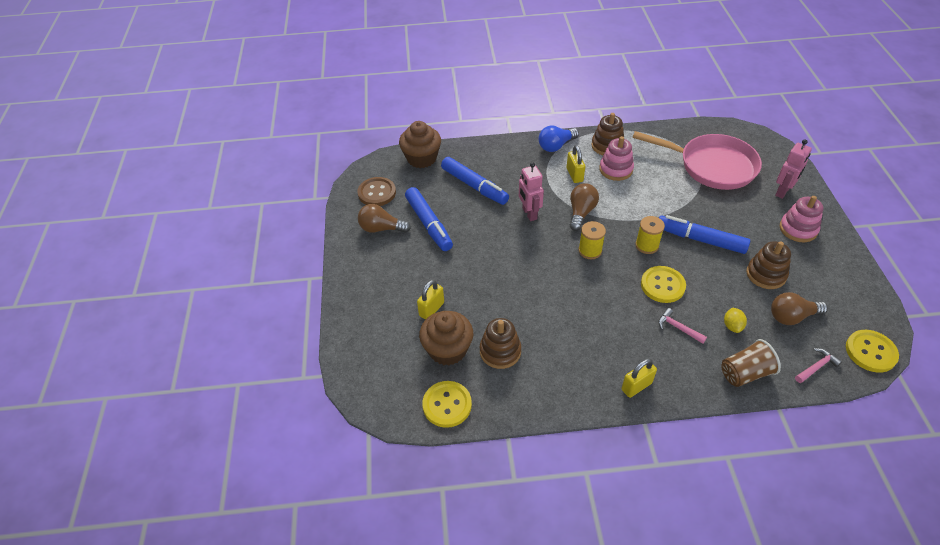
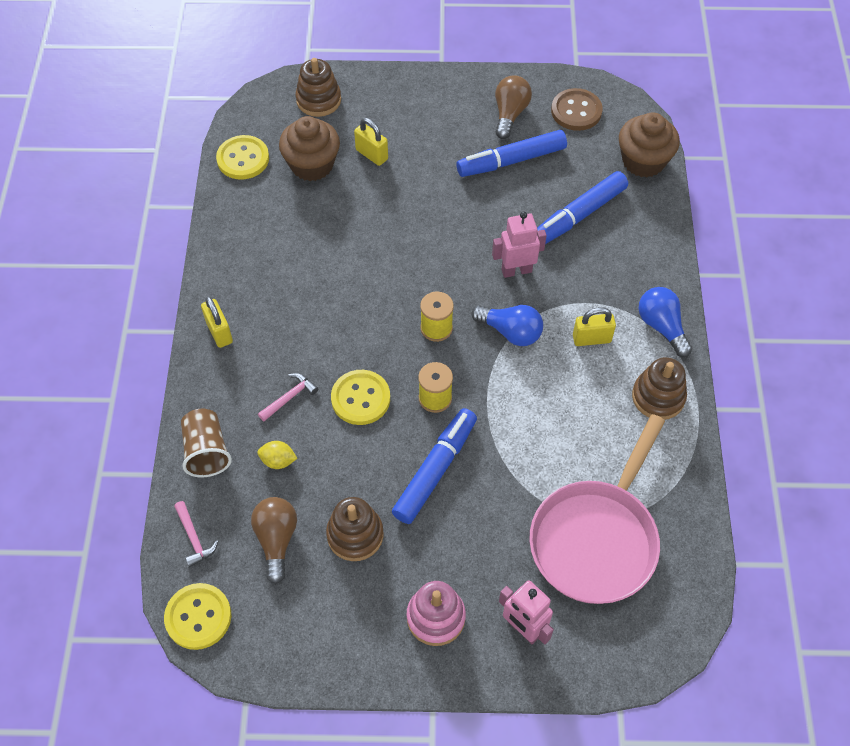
camera: 95 degrees right, 10 degrees up
(500, 351) = (298, 211): brown stacking toy -> brown stacking toy (318, 100)
(581, 212) = (510, 332): brown light bulb -> blue light bulb
(616, 169) = (599, 396): pink stacking toy -> none

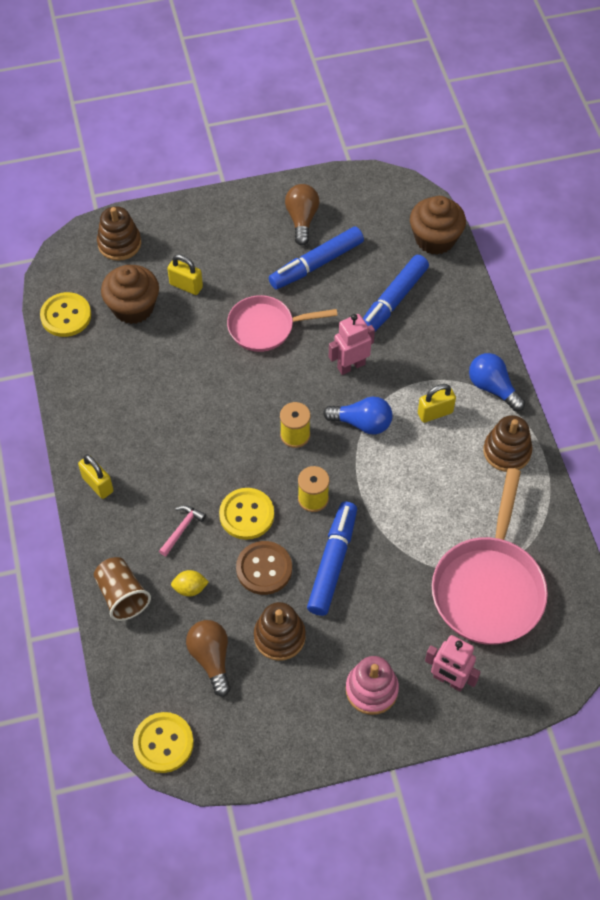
camera: 15 degrees left, 0 degrees up
(194, 538) = (136, 675): pink hammer -> none
(439, 212) = (265, 327): none -> pink pan
(576, 111) = (361, 204): brown button -> brown button (264, 569)

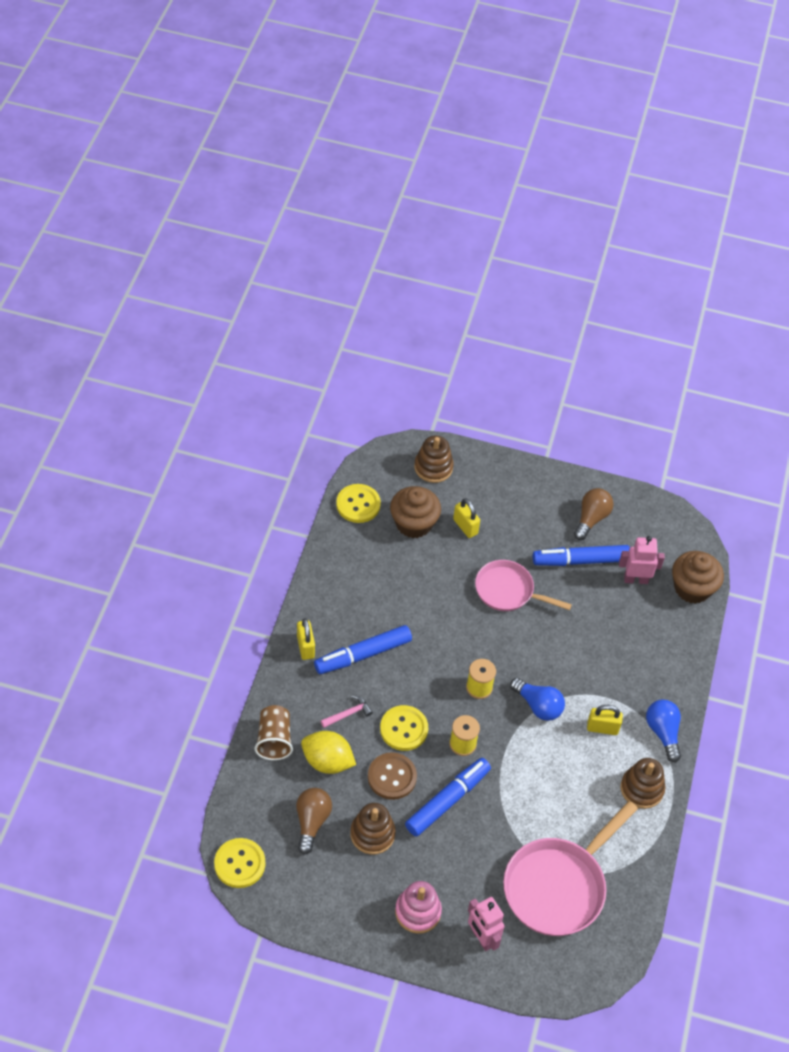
camera: 25 degrees right, 5 degrees down
(190, 588) = (327, 761): yellow lemon -> yellow lemon, size x1.84
(351, 366) = (557, 656): pink robot -> pink robot (635, 579)
(392, 302) = (623, 622): blue marker -> blue marker (363, 655)

